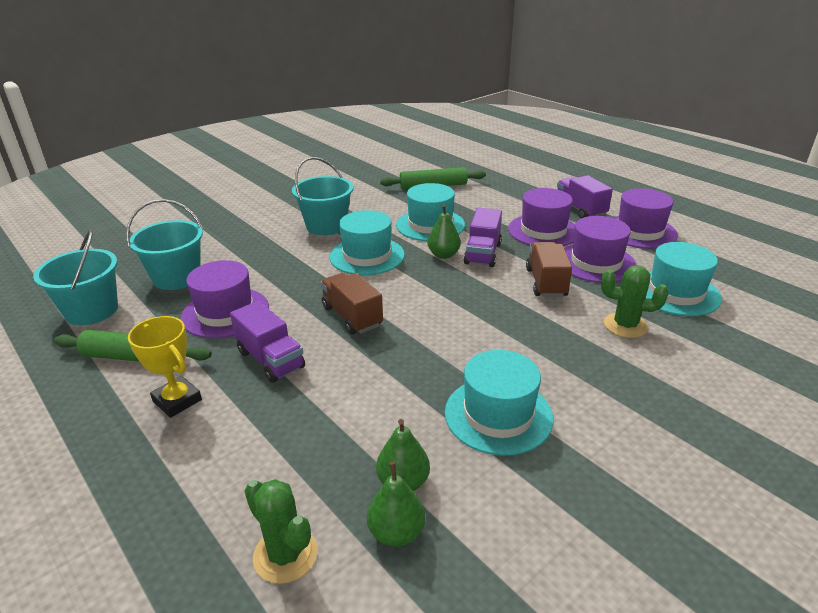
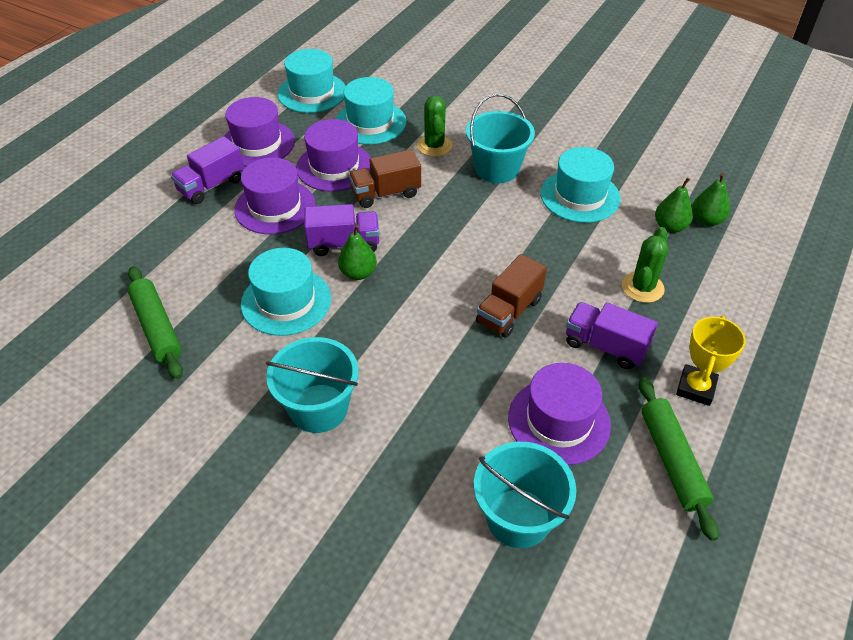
camera: 110 degrees left, 15 degrees up
(91, 311) = (633, 570): turquoise bucket -> turquoise bucket (497, 169)
(270, 359) = (605, 346): purple truck -> purple truck turned 90 degrees counterclockwise
(285, 555) = (758, 262): green cactus -> green cactus (642, 287)
(367, 256) = (385, 338): turquoise hat -> turquoise hat (312, 93)

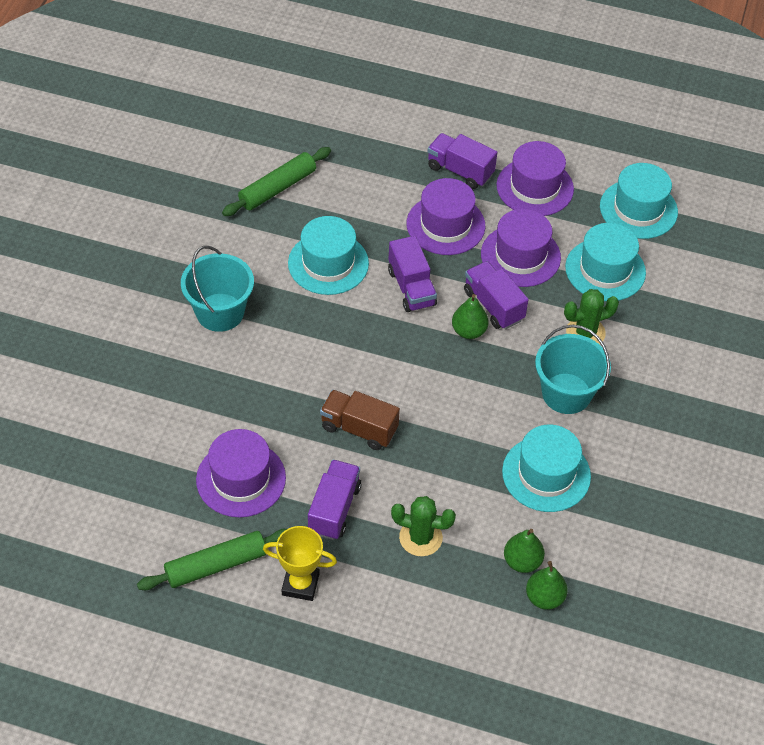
camera: 75 degrees right, 5 degrees up
(358, 273) = (376, 306): green pear -> green pear (468, 331)
(385, 193) = (493, 305): brown truck -> purple truck
(518, 518) = (143, 459): turquoise bucket -> none

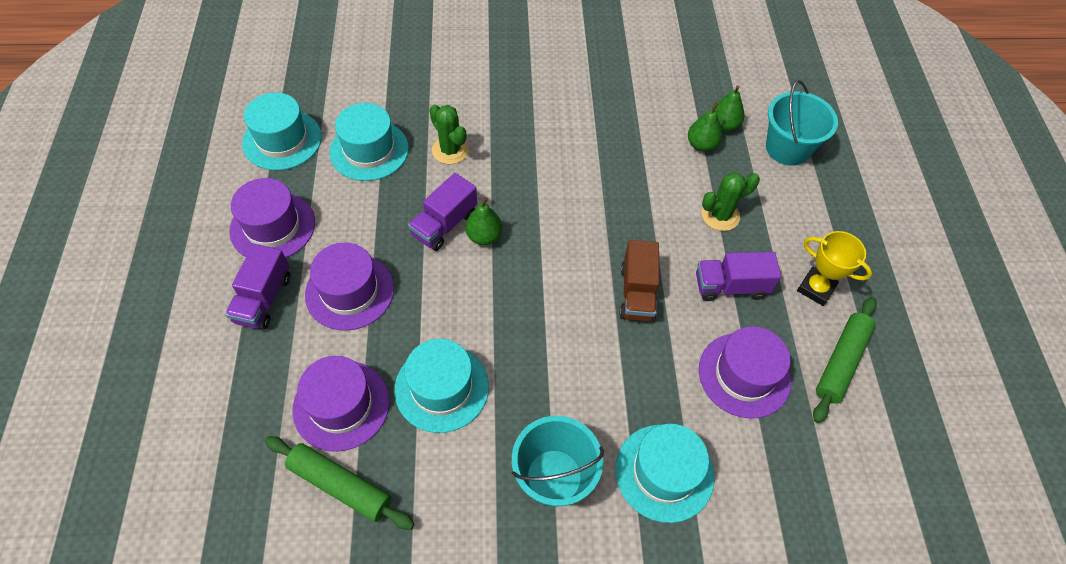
camera: 110 degrees left, 5 degrees up
(216, 565) = (841, 362): green rolling pin -> green rolling pin turned 75 degrees clockwise
(300, 584) = (816, 288): yellow trophy -> yellow trophy turned 45 degrees counterclockwise
(411, 288) = (447, 298): purple truck -> none
(420, 537) = (720, 215): green cactus -> green cactus turned 75 degrees clockwise
(520, 256) = (373, 217): purple hat -> purple hat (341, 405)
(546, 474) = (612, 147): turquoise hat -> turquoise hat (664, 472)
(566, 393) = (524, 150): turquoise bucket -> turquoise bucket (787, 148)

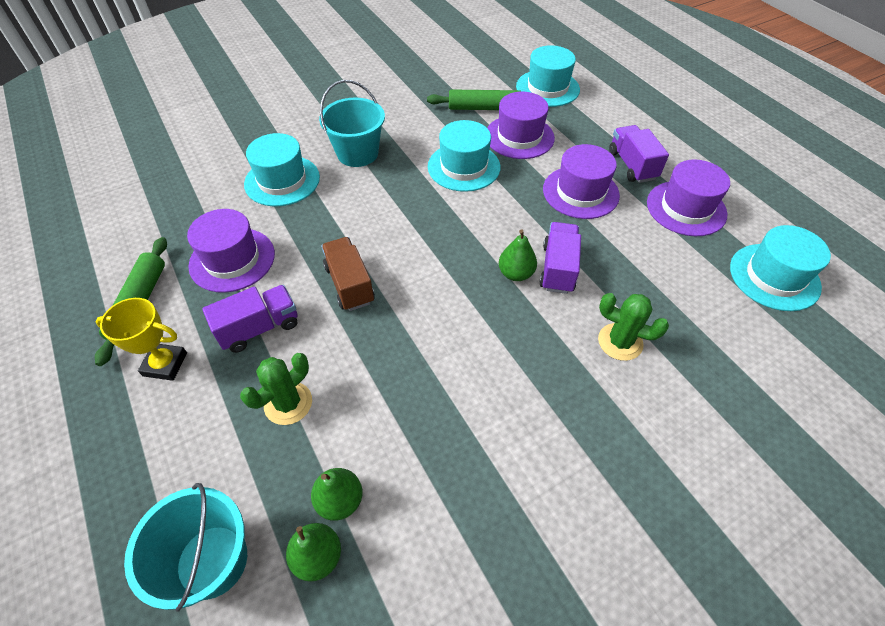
camera: 155 degrees right, 5 degrees down
(369, 150) = (692, 304): turquoise hat -> turquoise hat (547, 88)

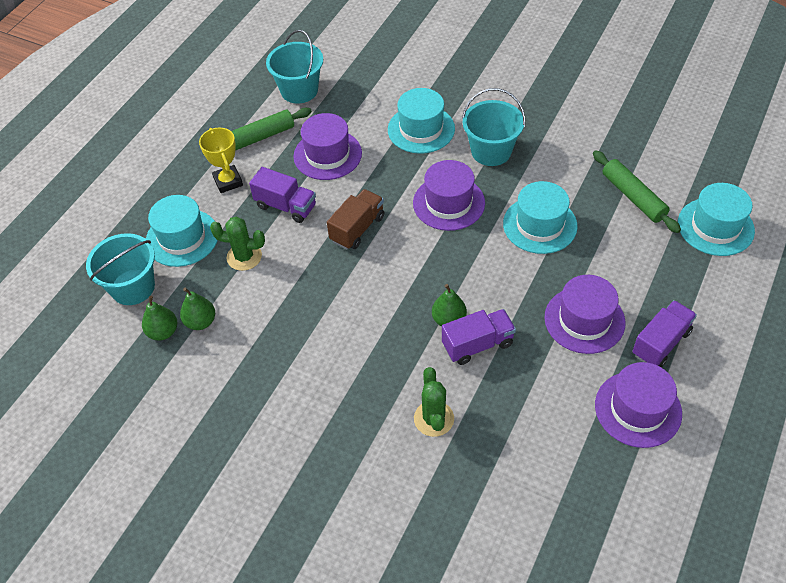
camera: 60 degrees right, 0 degrees up
(121, 238) = (299, 90): none -> turquoise bucket
(519, 137) = (618, 242): purple hat -> purple hat (449, 203)
(774, 277) = (604, 510): turquoise hat -> turquoise hat (182, 238)

